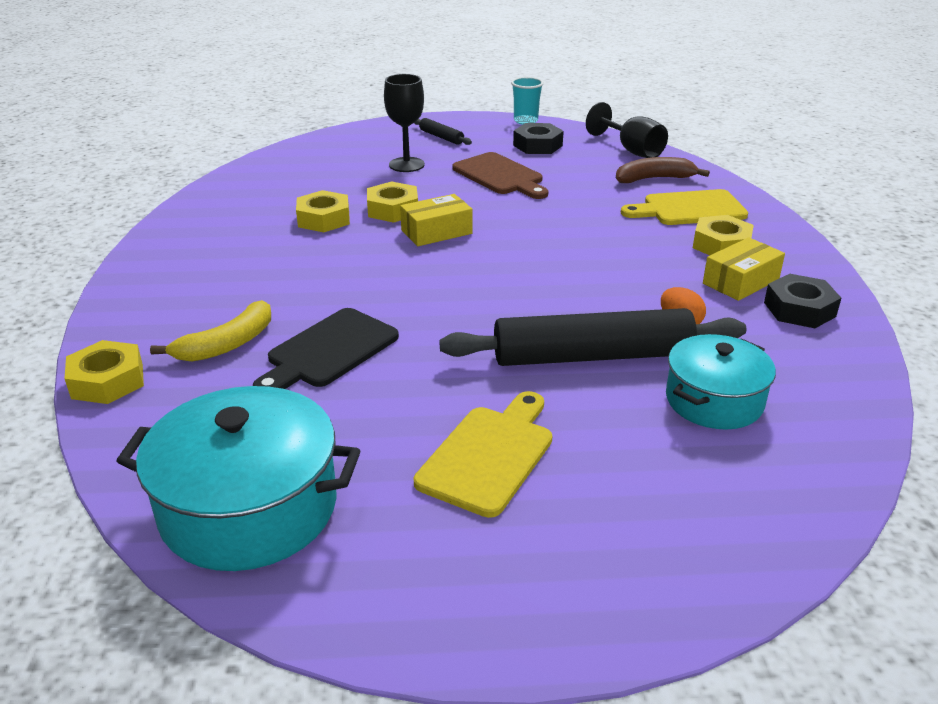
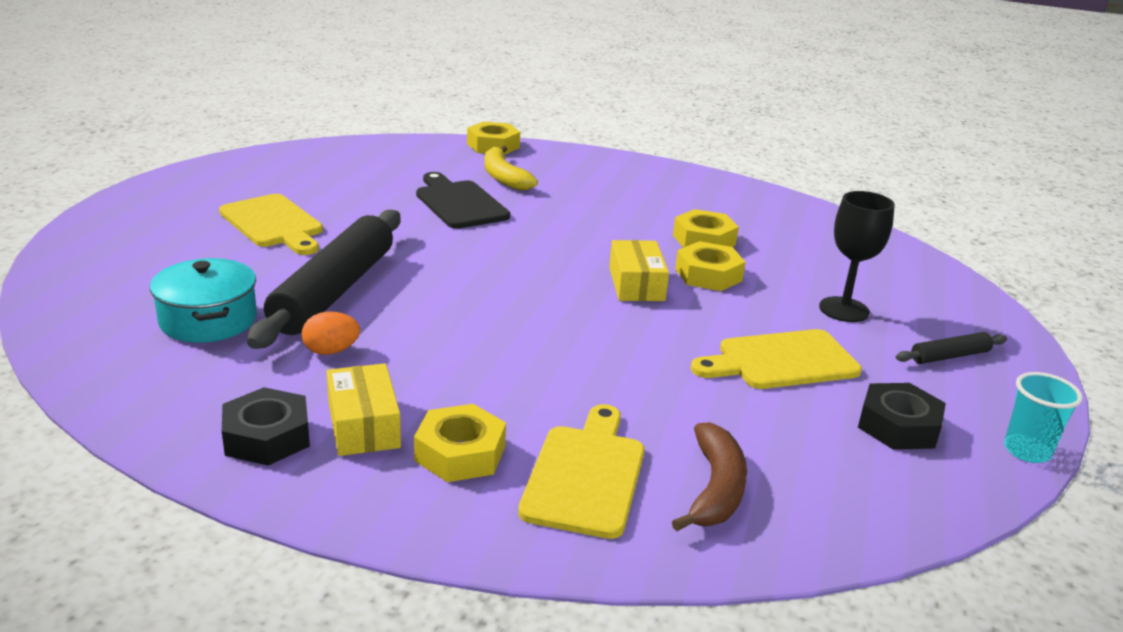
camera: 110 degrees right, 5 degrees down
(249, 507) = (322, 161): turquoise pot -> none
(500, 176) = (781, 361): brown cutting board -> yellow cutting board
(632, 150) = (853, 516): black goblet -> none

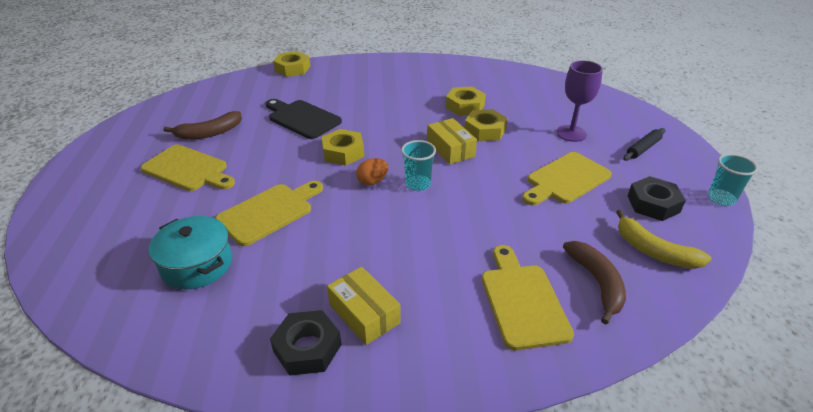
camera: 20 degrees left, 10 degrees up
(329, 192) = (209, 133): none -> brown banana
(331, 351) = (301, 261): orange egg -> orange egg (372, 181)
(334, 291) = (269, 212): black rolling pin -> yellow cutting board
(460, 453) = (439, 313): yellow nut -> yellow nut (343, 152)
(504, 177) = (316, 91): yellow banana -> yellow banana (654, 251)
(554, 311) = (418, 184): none -> turquoise cup
(844, 310) = (571, 133): black goblet -> purple goblet

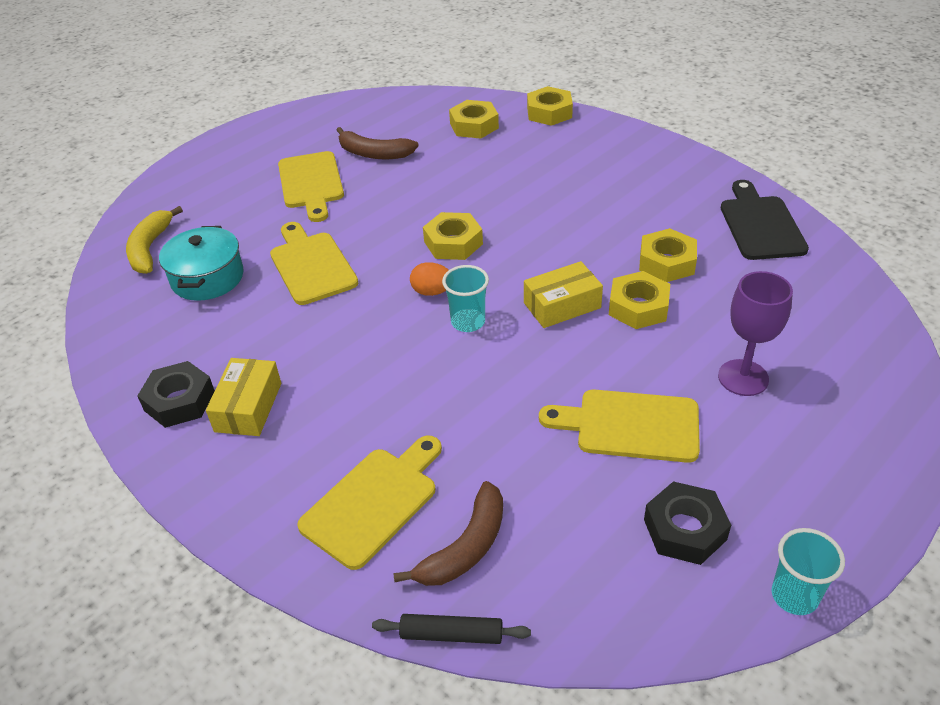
camera: 50 degrees right, 5 degrees up
(256, 92) = (474, 126): none -> yellow nut
(269, 212) = (311, 265): yellow cutting board -> yellow cutting board turned 120 degrees counterclockwise
(302, 118) = (472, 181): black cutting board -> black cutting board (760, 225)
(450, 149) = (562, 305): yellow box -> yellow box turned 45 degrees clockwise
(643, 148) = (810, 461): black rolling pin -> black rolling pin (451, 634)
(654, 251) = (583, 572): yellow banana -> yellow banana (150, 248)

